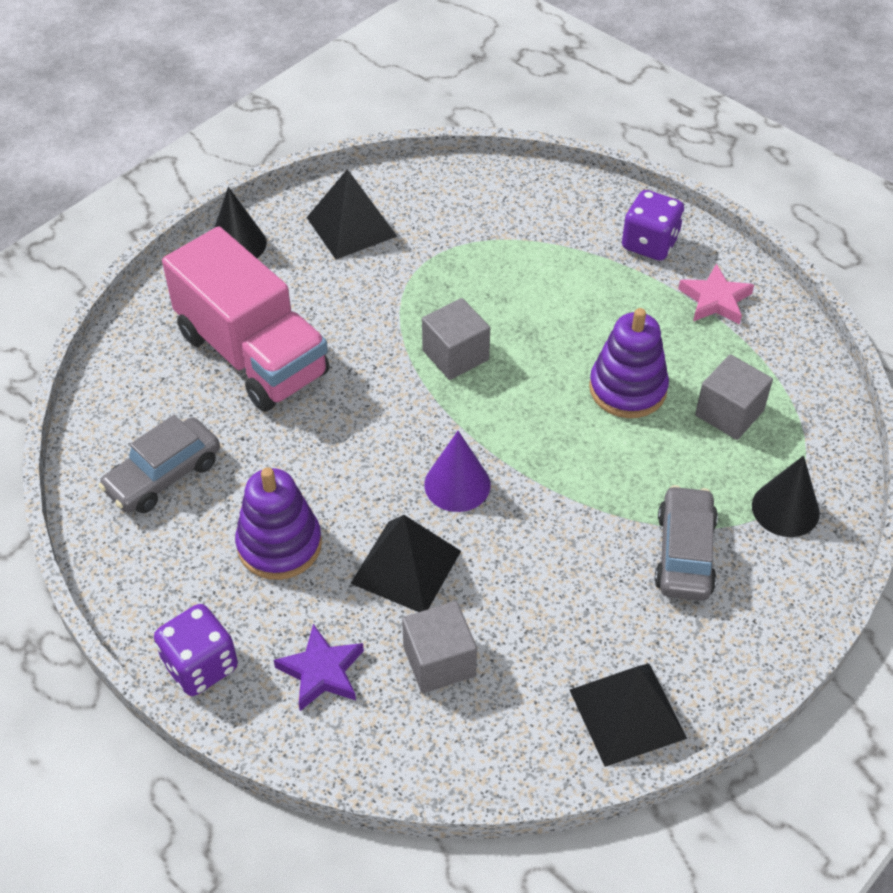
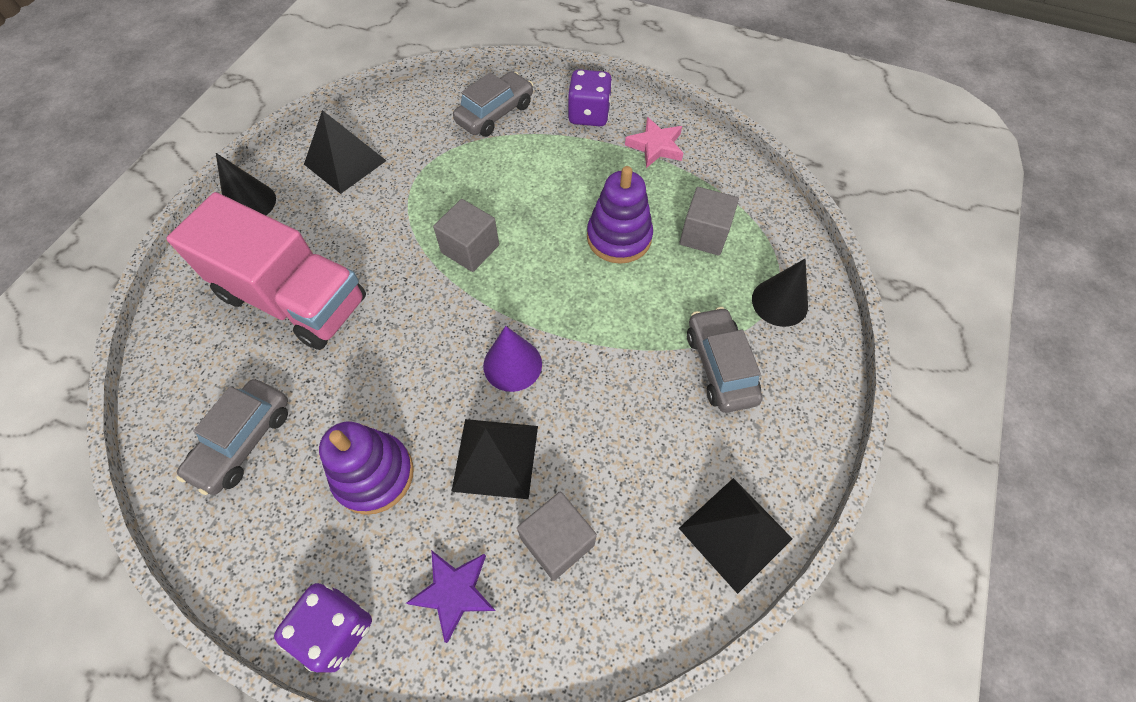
camera: 20 degrees left, 10 degrees up
(539, 214) = (495, 113): none -> grey car

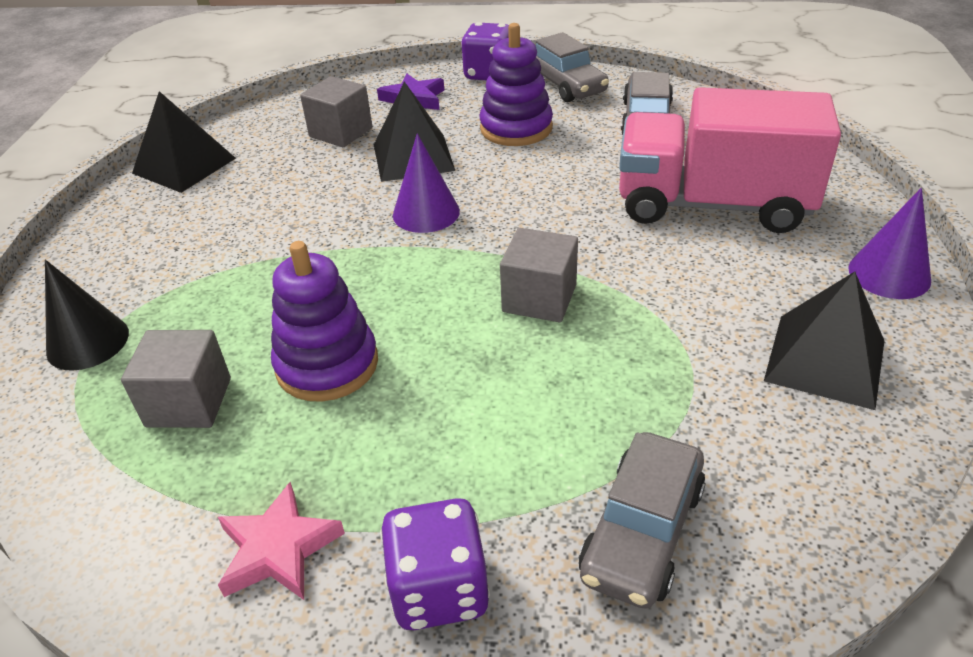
camera: 165 degrees right, 20 degrees down
(250, 203) = (889, 274): black cone -> purple cone
(720, 366) = (183, 263): grey car -> grey car (565, 85)

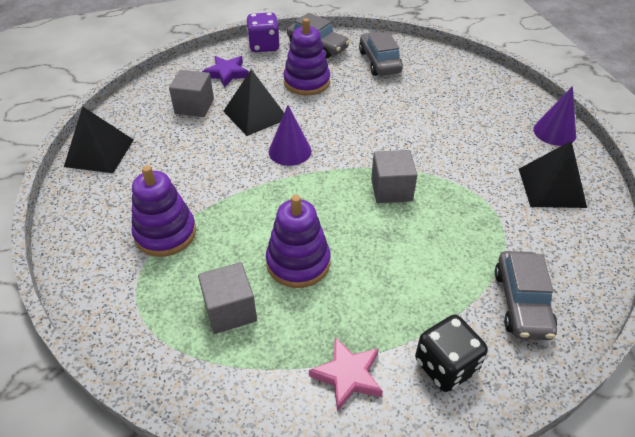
camera: 25 degrees left, 5 degrees up
(88, 342) = (130, 292): black cone -> none
(185, 280) = (165, 233): none -> purple stacking toy
(439, 589) = (445, 366): purple dice -> black dice
(712, 205) = (447, 110): pink truck -> none

